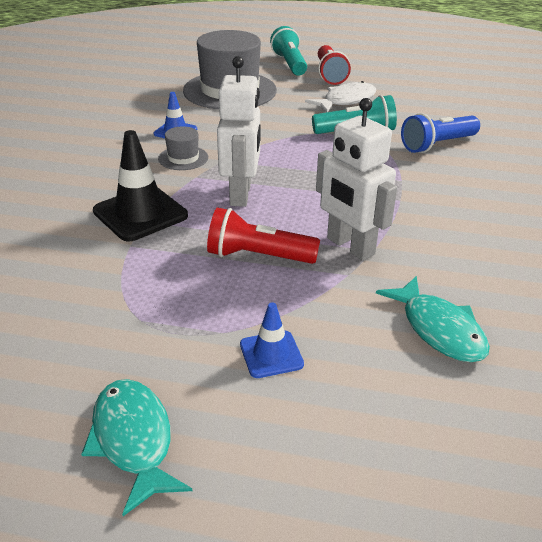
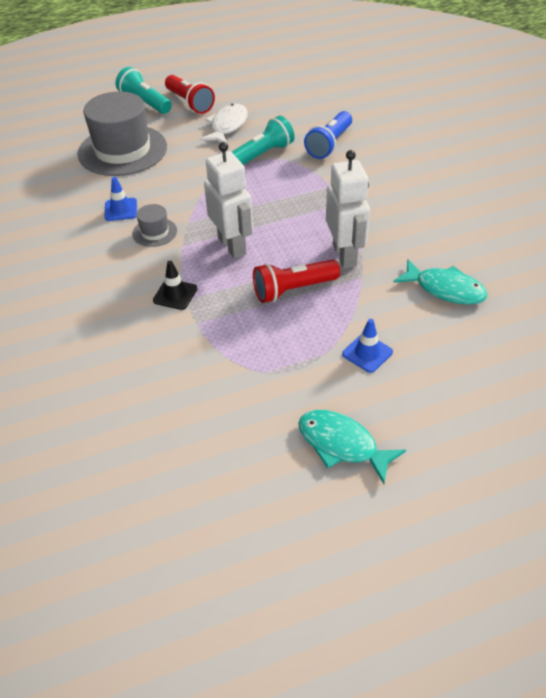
camera: 30 degrees left, 10 degrees up
(140, 213) = (175, 294): black traffic cone -> black traffic cone, size x0.57
(350, 246) = (345, 255): white robot -> white robot turned 120 degrees counterclockwise

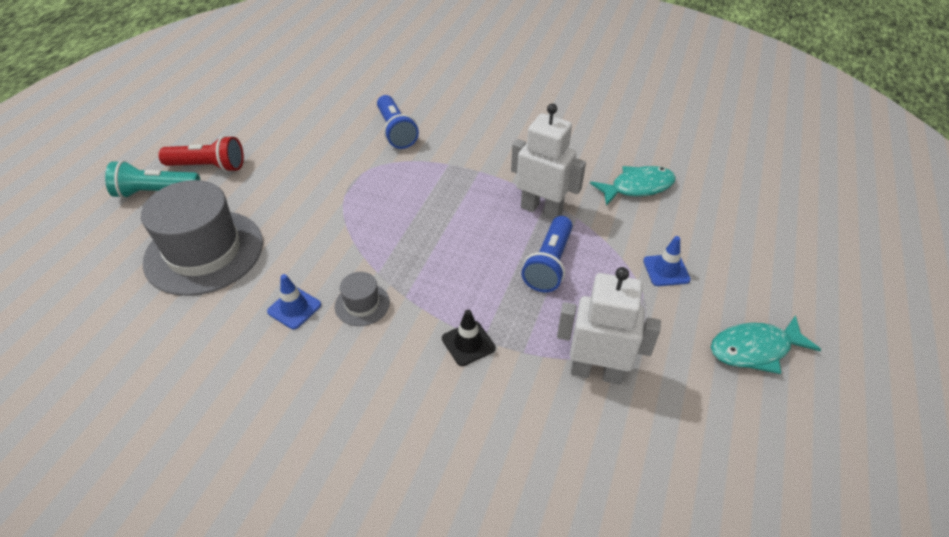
camera: 50 degrees left, 0 degrees up
(227, 126) = (281, 167): white fish -> none
(232, 246) = (449, 265): white robot -> white robot (596, 372)
(262, 155) = (353, 172): turquoise flashlight -> none
(293, 290) = (549, 264): red flashlight -> blue flashlight

